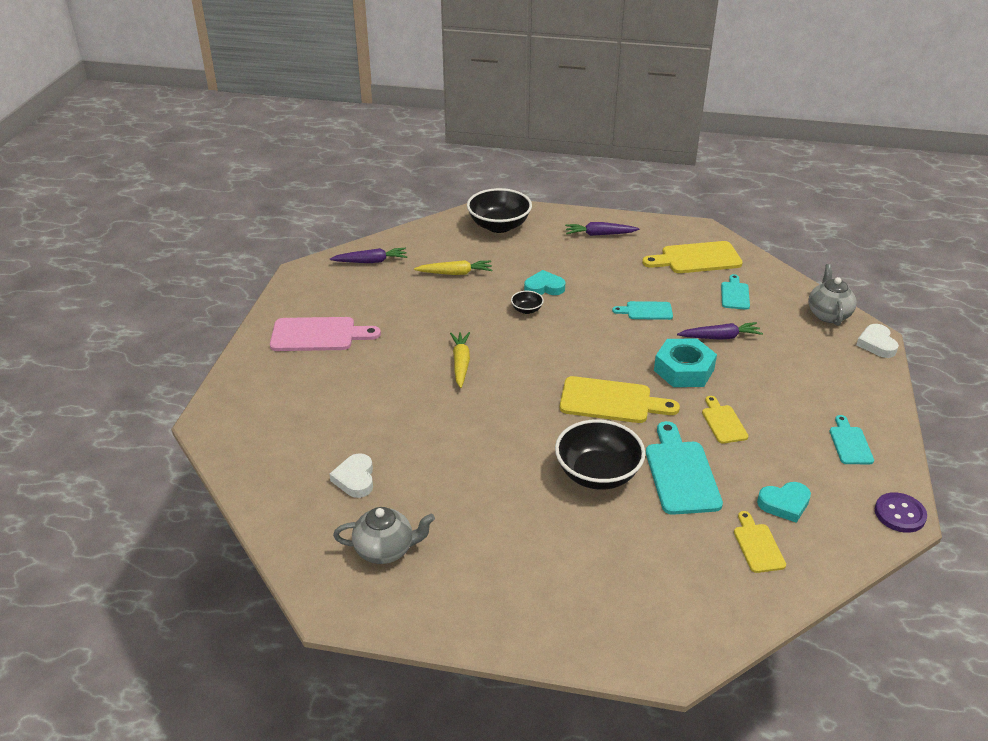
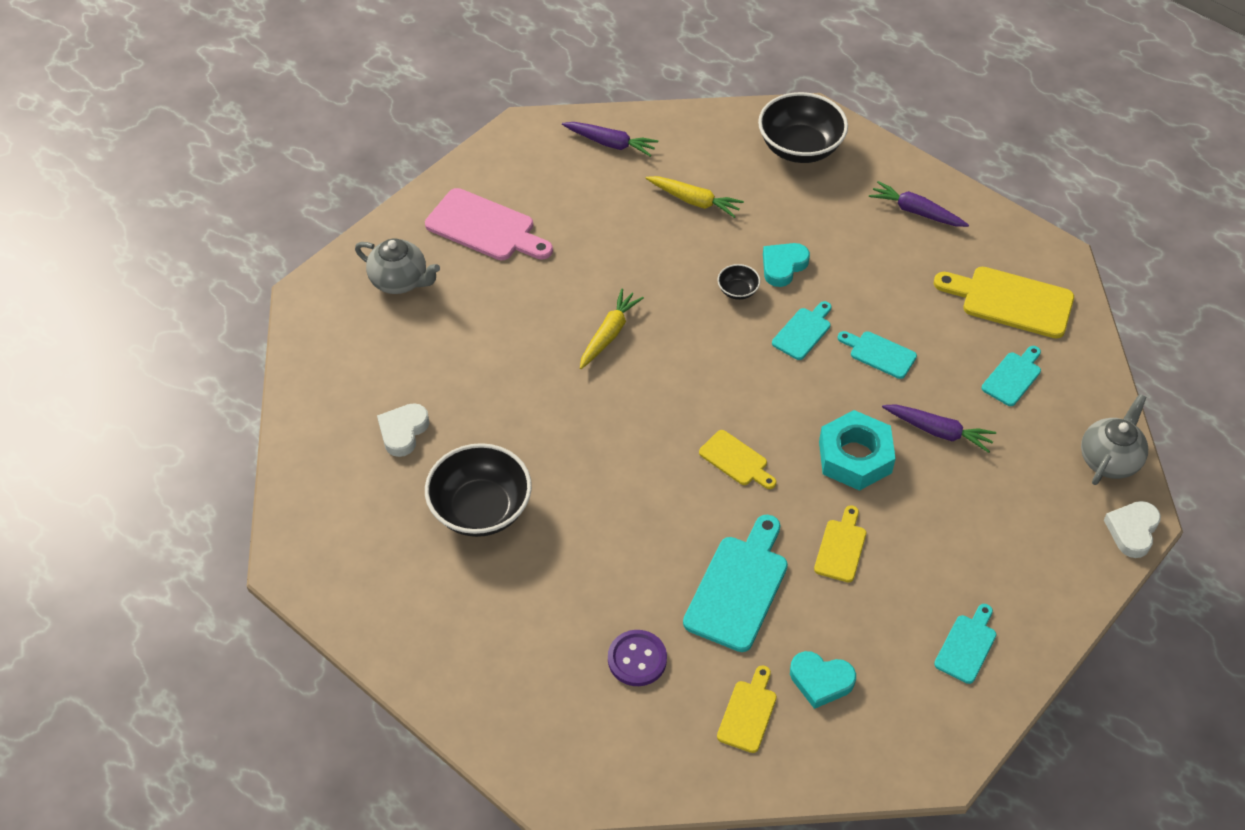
camera: 30 degrees right, 15 degrees up
(386, 550) = (378, 528): grey teapot -> grey teapot (400, 281)
(544, 287) = (783, 266): turquoise heart -> turquoise heart turned 75 degrees counterclockwise
(588, 316) = (803, 332): none -> turquoise cutting board
(597, 474) = (649, 544): black bowl -> black bowl (481, 509)
(611, 401) = (736, 460): yellow cutting board -> yellow cutting board, size x0.57
(899, 514) = (941, 759): purple button -> purple button (637, 659)

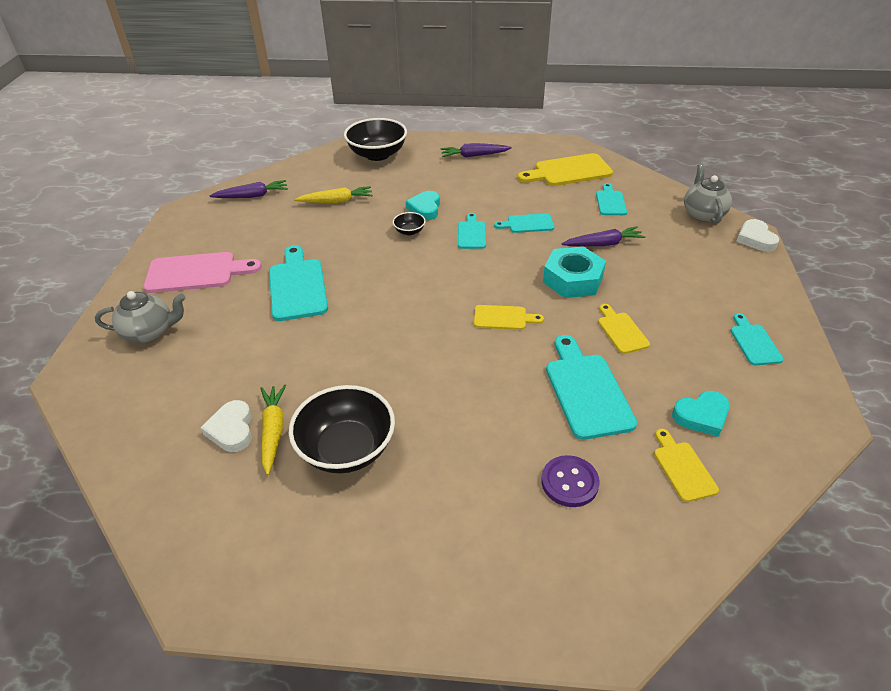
camera: 35 degrees left, 10 degrees down
(567, 301) = (297, 286): none -> turquoise cutting board
(609, 334) = (345, 290): yellow carrot -> yellow carrot (273, 431)

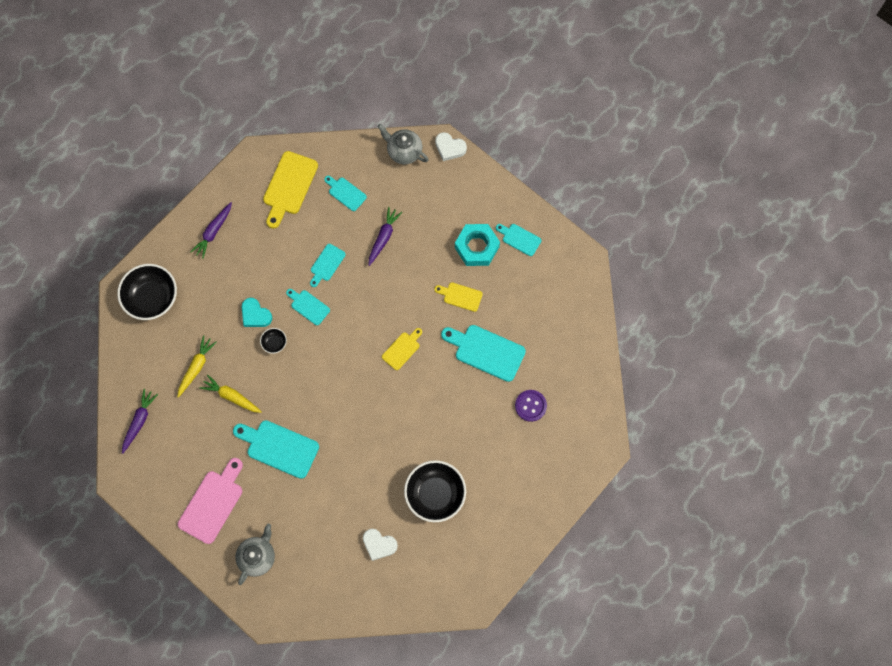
camera: 55 degrees left, 30 degrees up
(273, 431) = (396, 524): yellow carrot -> yellow carrot (231, 396)
(573, 279) = (400, 284): turquoise nut -> turquoise nut (477, 247)
(682, 468) = (560, 350): yellow cutting board -> none
(701, 416) = (541, 312): turquoise heart -> none

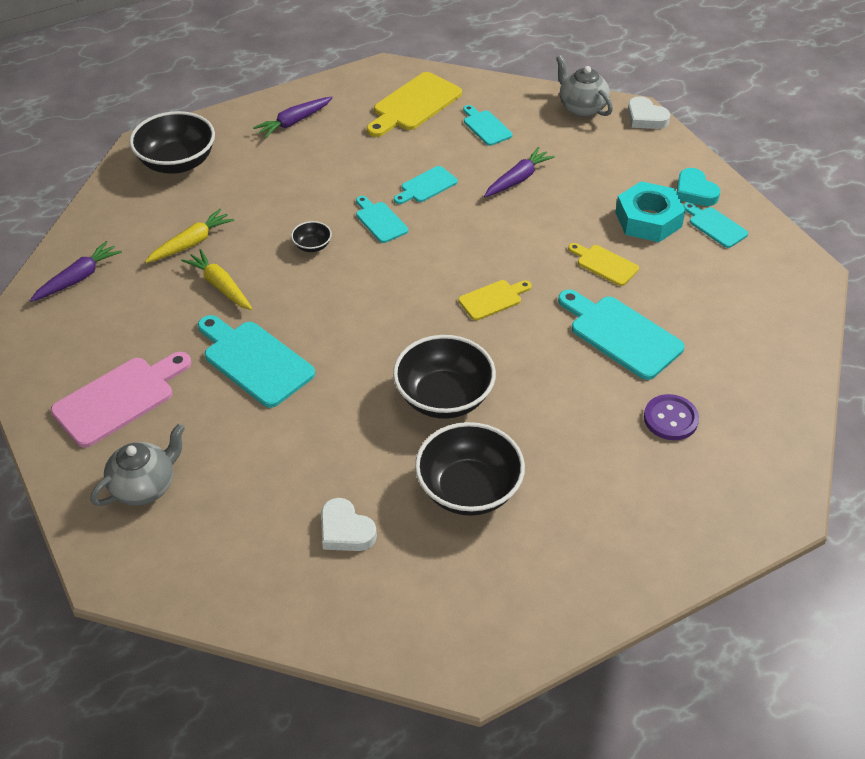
camera: 20 degrees right, 25 degrees down
(255, 315) = (302, 211): turquoise heart -> turquoise heart (695, 191)
(399, 435) = (444, 397): none -> black bowl

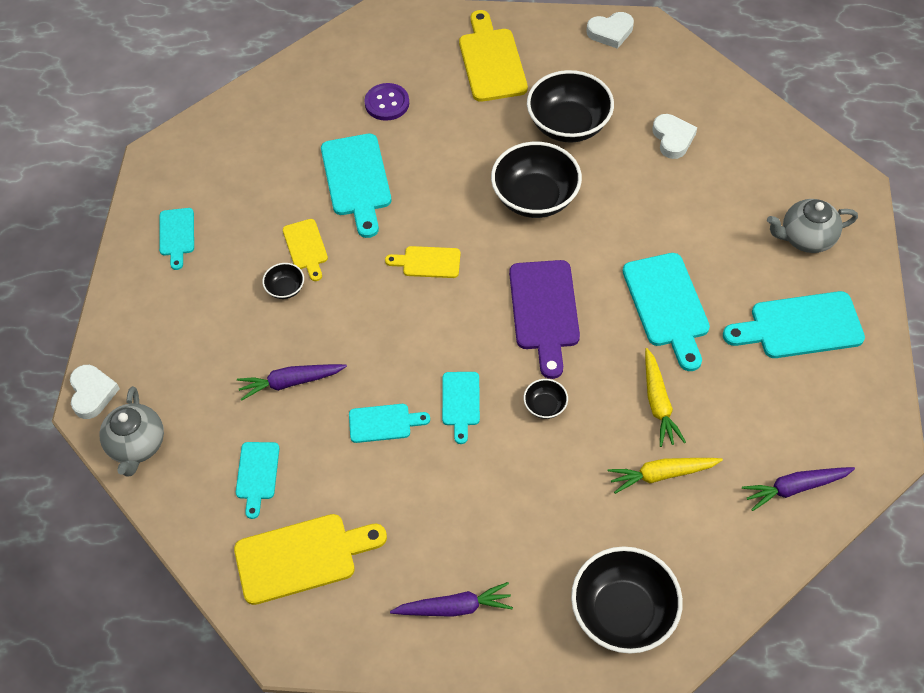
camera: 145 degrees left, 10 degrees up
(119, 399) = (800, 326): pink cutting board -> turquoise cutting board
(362, 308) = (544, 311): none -> purple cutting board
(509, 639) = (610, 32): none -> white heart
(588, 230) = (285, 288): none -> black bowl
(612, 523) = (491, 61): none -> yellow cutting board
(648, 219) = (223, 271): turquoise nut -> none
(695, 191) = (152, 279): turquoise heart -> none

